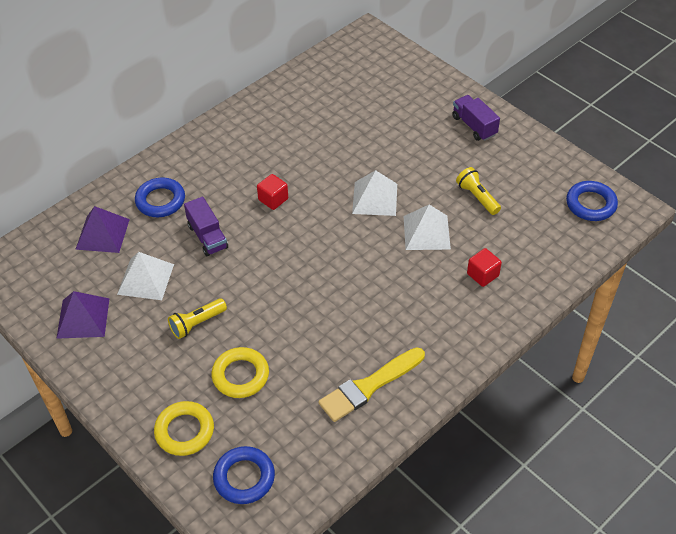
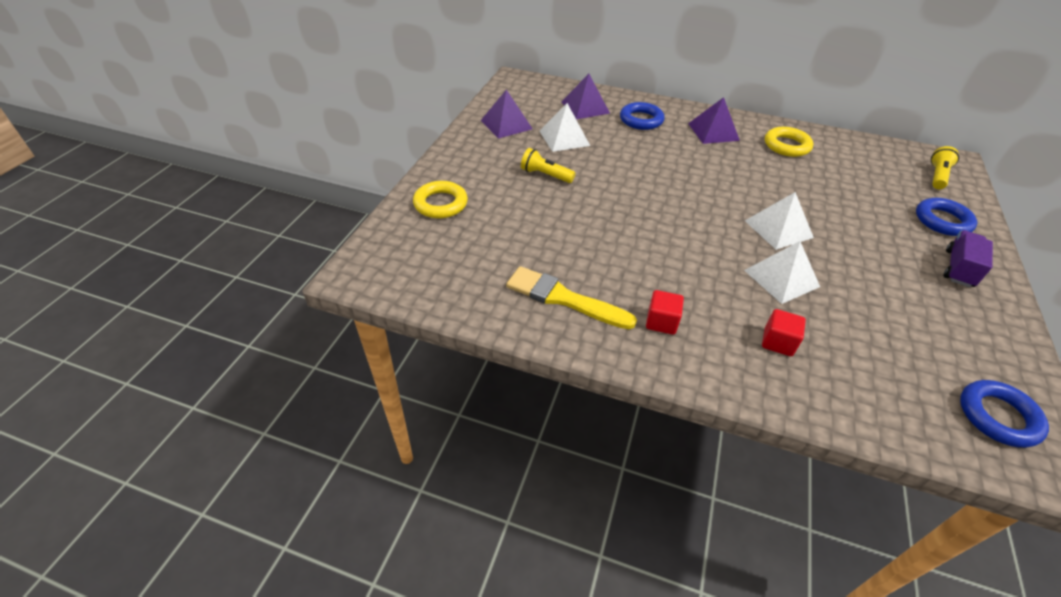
camera: 60 degrees right, 5 degrees down
(207, 237) = (632, 152): purple truck -> none
(220, 158) = (713, 132): none -> purple pyramid
(240, 375) = (514, 214): yellow ring -> yellow ring (786, 146)
(244, 478) = (415, 251): blue ring -> blue ring (942, 221)
(273, 199) = (705, 171): red cube -> red cube (661, 322)
(477, 197) = (872, 303): yellow flashlight -> yellow flashlight (937, 176)

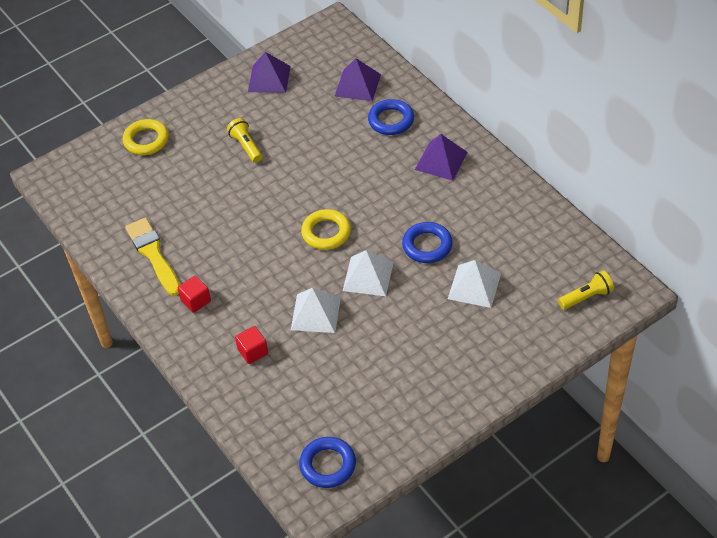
camera: 40 degrees right, 5 degrees up
(564, 138) = (301, 113): white pyramid -> white pyramid (474, 286)
(786, 146) = (489, 204): yellow ring -> yellow ring (326, 232)
(942, 221) = (518, 335): blue ring -> blue ring (427, 245)
(959, 268) = (464, 375): purple truck -> none

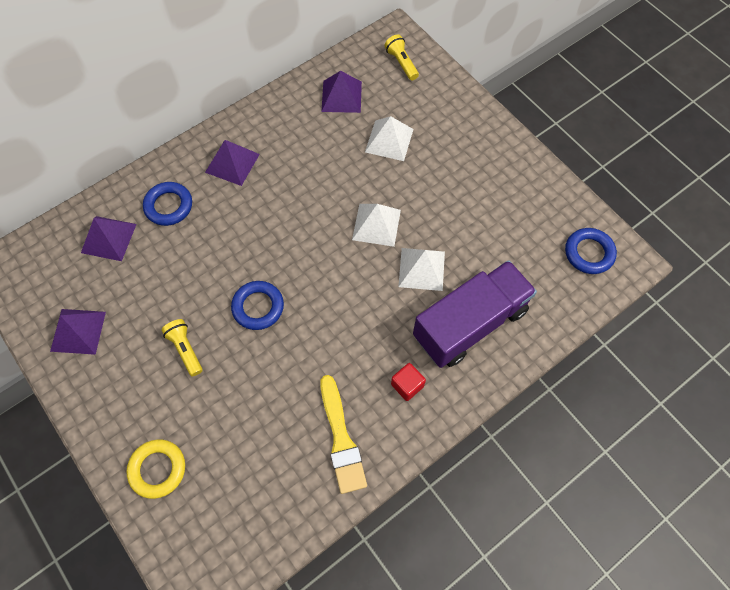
camera: 95 degrees left, 15 degrees up
(153, 254) = (341, 439): yellow brush -> yellow brush turned 75 degrees counterclockwise
(246, 146) = (185, 349): yellow flashlight -> yellow flashlight turned 90 degrees clockwise
(253, 351) = (470, 323): red cube -> purple truck
(326, 232) = (319, 263): yellow ring -> none
(427, 245) = (340, 176): blue ring -> blue ring (258, 307)
(532, 243) = (341, 96): none -> purple pyramid

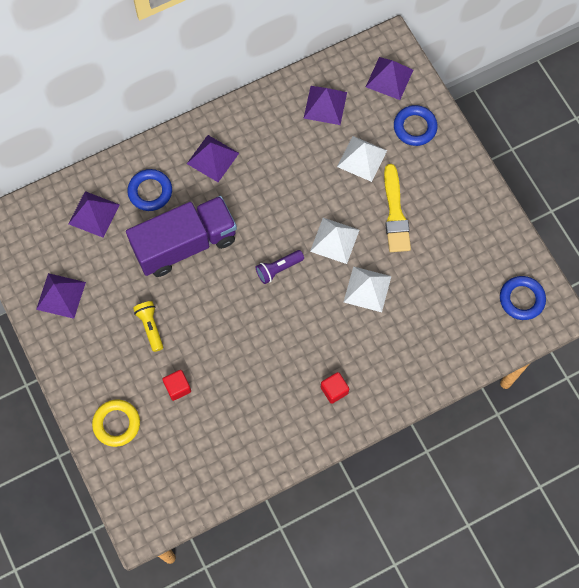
camera: 10 degrees right, 5 degrees up
(225, 413) = (177, 387): none -> red cube
(258, 307) = (217, 300): blue ring -> blue ring (415, 127)
(321, 263) = (278, 269): none -> purple flashlight
(341, 439) = (270, 425): yellow brush -> yellow brush (395, 213)
(401, 63) = (389, 78): yellow flashlight -> purple pyramid
(470, 323) = (399, 346): purple truck -> purple truck (185, 244)

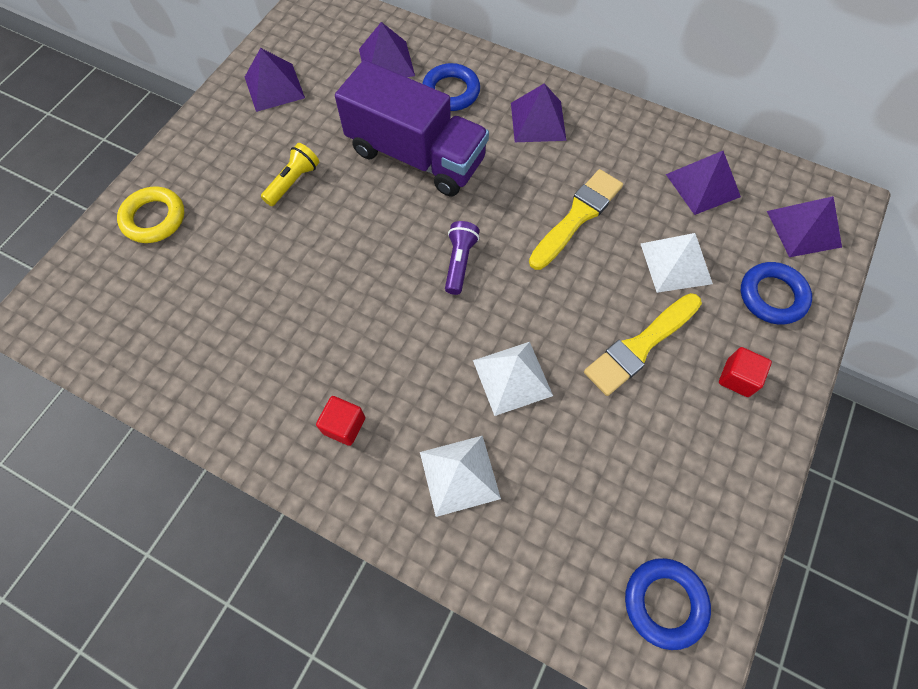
camera: 55 degrees right, 5 degrees down
(177, 387) = (236, 250): red cube -> red cube (737, 378)
(278, 269) = (459, 262): purple flashlight -> purple flashlight turned 75 degrees clockwise
(295, 186) = (577, 217): none -> yellow brush
(334, 240) = (545, 299): white pyramid -> white pyramid (459, 475)

